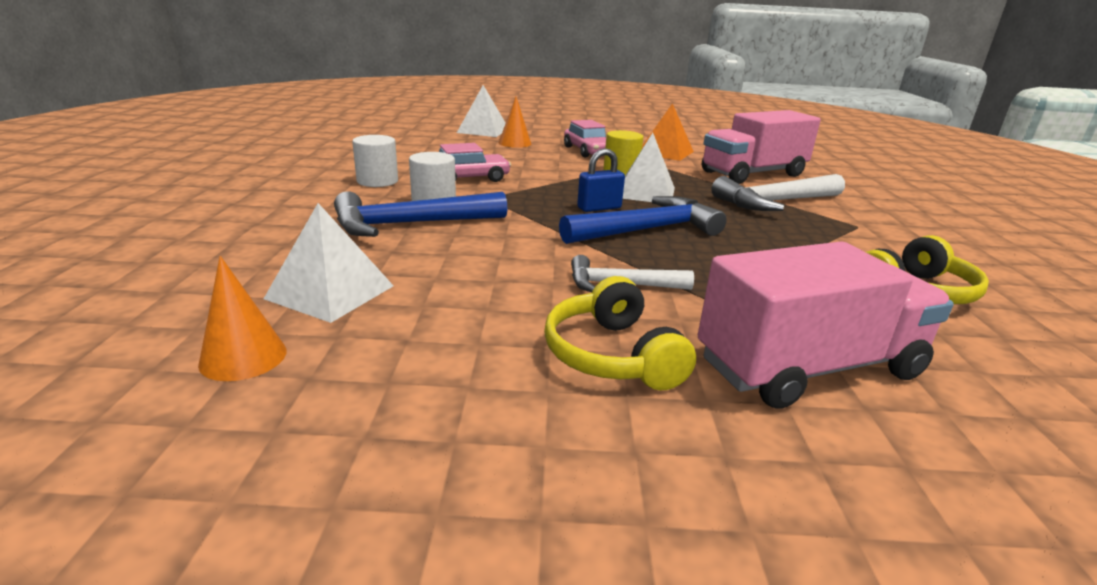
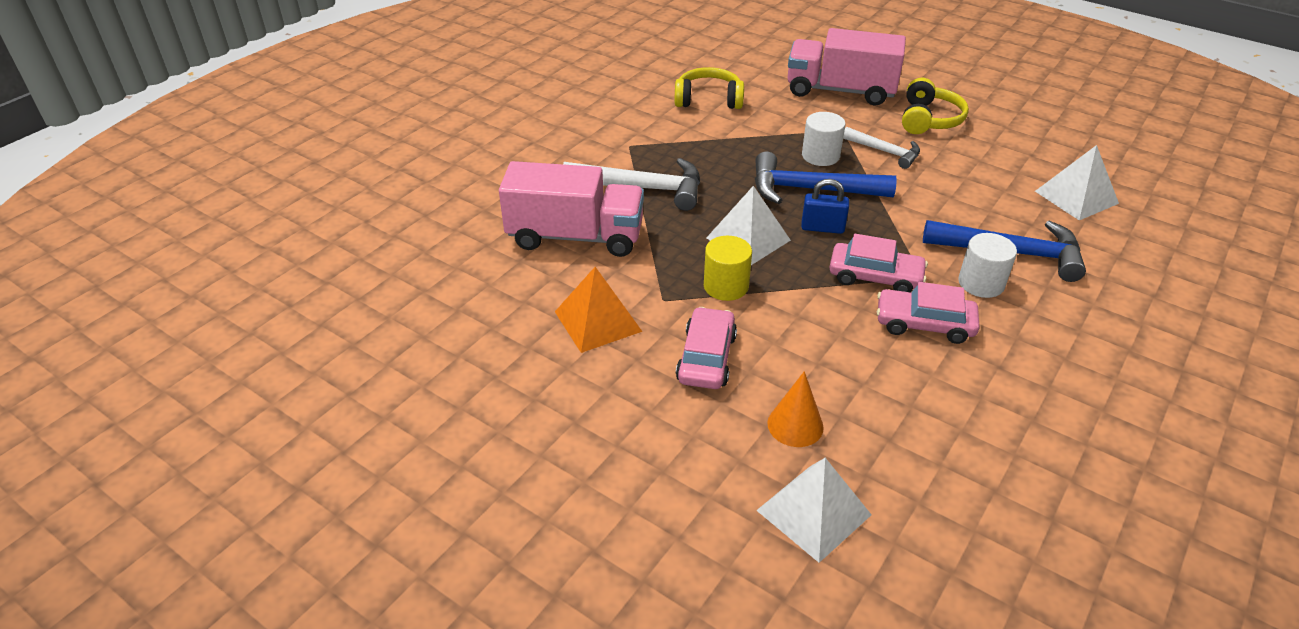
camera: 145 degrees left, 15 degrees up
(243, 357) = (1116, 168): orange cone -> none
(377, 181) = (1037, 348): white cylinder -> white cylinder (820, 156)
(524, 191) = (875, 277): none -> pink car

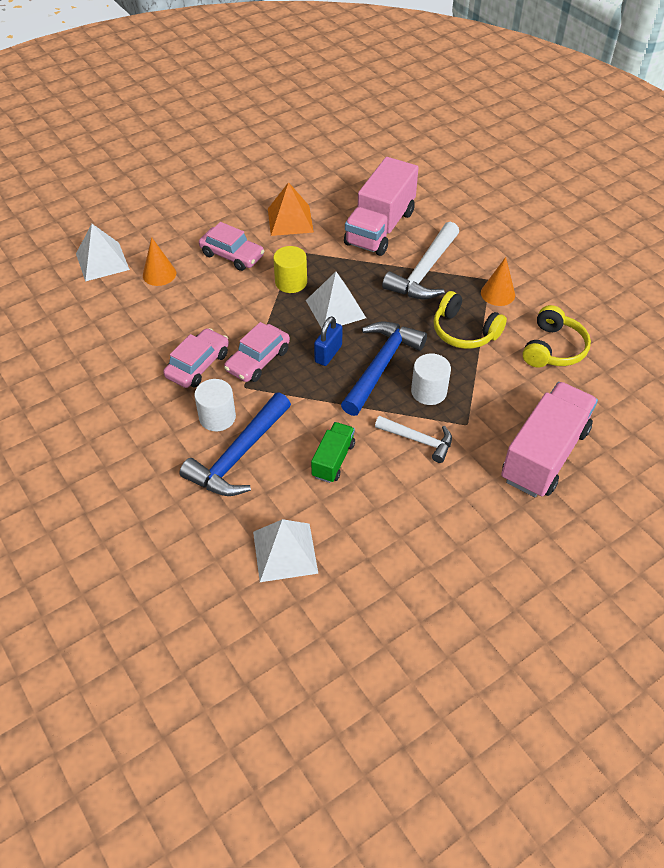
camera: 110 degrees right, 10 degrees up
(649, 137) = (498, 293): none -> orange cone
(885, 152) = (418, 440): white hammer -> white hammer turned 120 degrees counterclockwise
(929, 119) = (463, 504): yellow headphones -> yellow headphones (464, 331)
(955, 193) = (333, 460): none -> green truck

